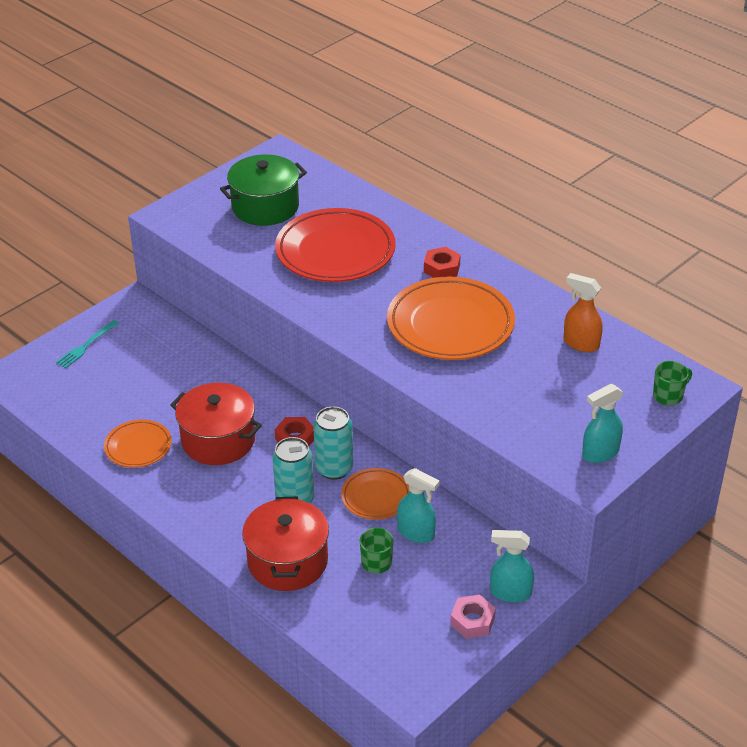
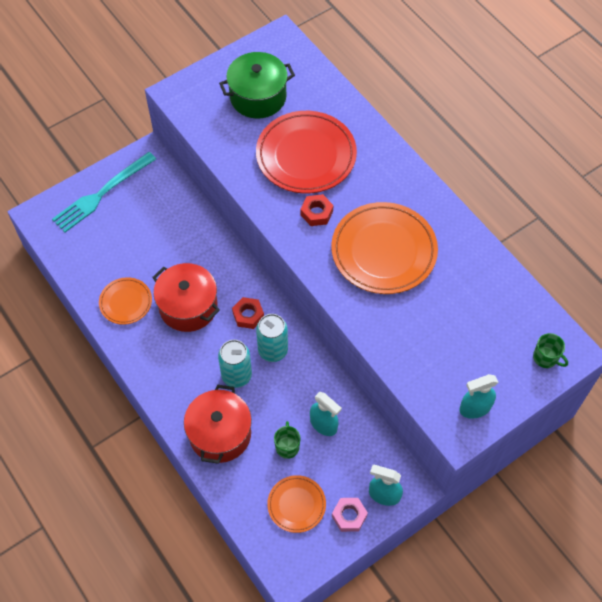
camera: 10 degrees right, 20 degrees up
(86, 345) = (102, 193): turquoise fork -> turquoise fork, size x1.88
(376, 497) = (299, 384): orange plate -> orange plate (296, 505)
(441, 268) = (390, 189): red nut -> red nut (316, 213)
(580, 343) = (486, 289): orange spray bottle -> none
(668, 396) = (546, 358): green mug -> green mug turned 60 degrees clockwise

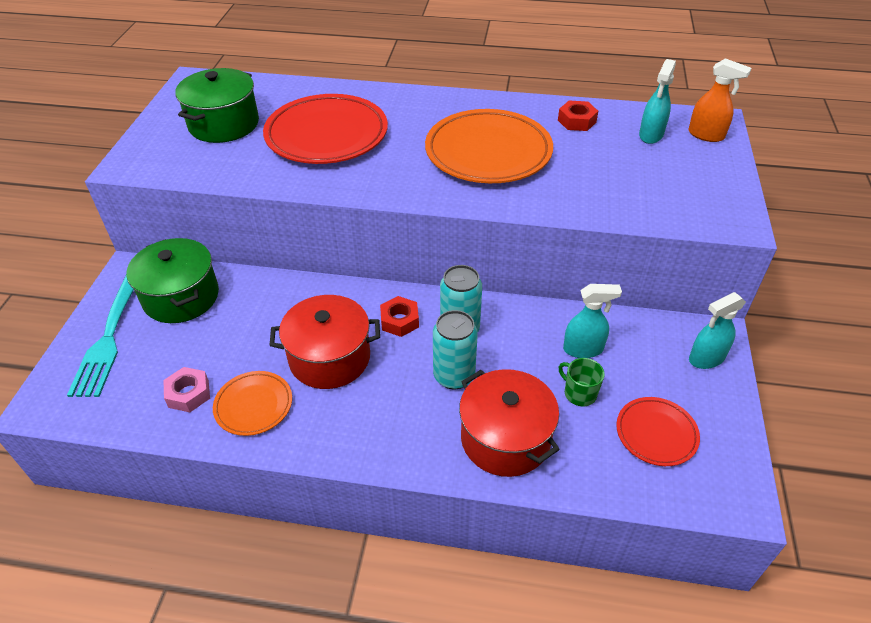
camera: 45 degrees left, 15 degrees down
(155, 197) = (181, 297): none -> green pot
(296, 505) = (656, 433): orange plate -> red plate
(316, 213) = (392, 164): red nut -> red nut (577, 121)
(349, 516) = (707, 400): pink nut -> pink nut (189, 394)
(475, 408) = (718, 198): turquoise spray bottle -> turquoise spray bottle (651, 135)
(546, 358) = (706, 135): green mug -> orange spray bottle

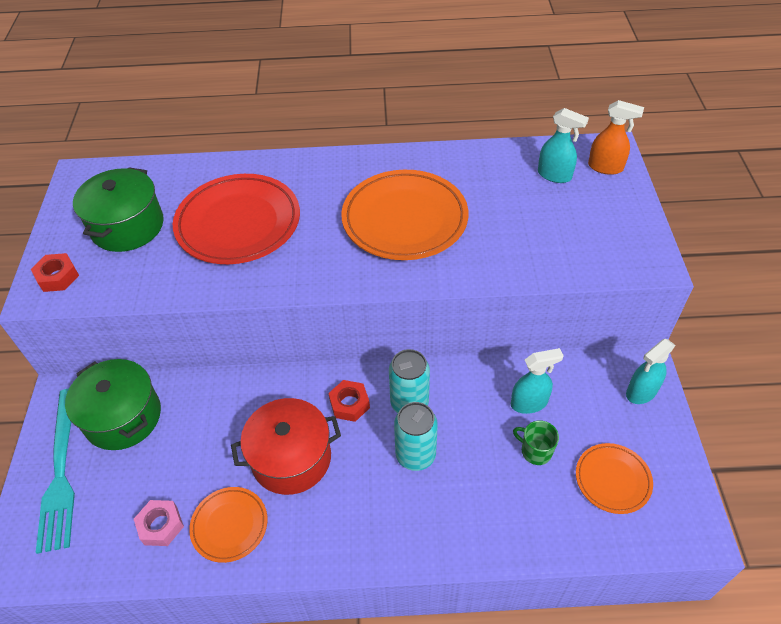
camera: 10 degrees left, 5 degrees up
(505, 438) = (478, 513): red pot -> none
(577, 121) = (481, 169): red nut -> red nut (57, 277)
(651, 135) = (554, 175): turquoise spray bottle -> turquoise spray bottle turned 75 degrees counterclockwise
(656, 433) = (612, 480): red plate -> orange plate

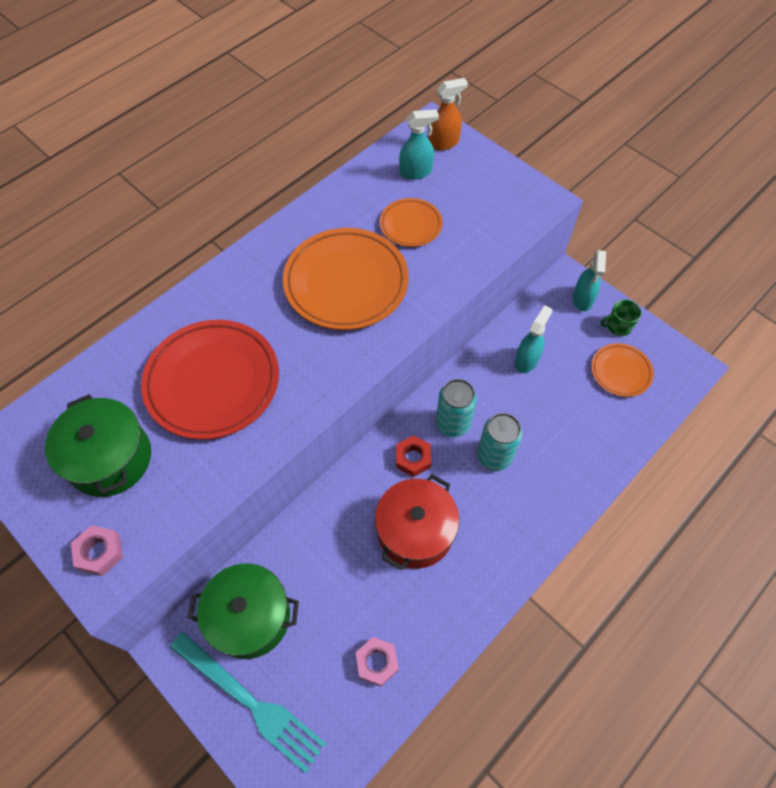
camera: 45 degrees left, 10 degrees up
(57, 277) = (100, 552): red nut -> pink nut
(229, 525) = (425, 615): orange plate -> orange plate (411, 225)
(535, 451) = (562, 390): green mug -> green mug (618, 326)

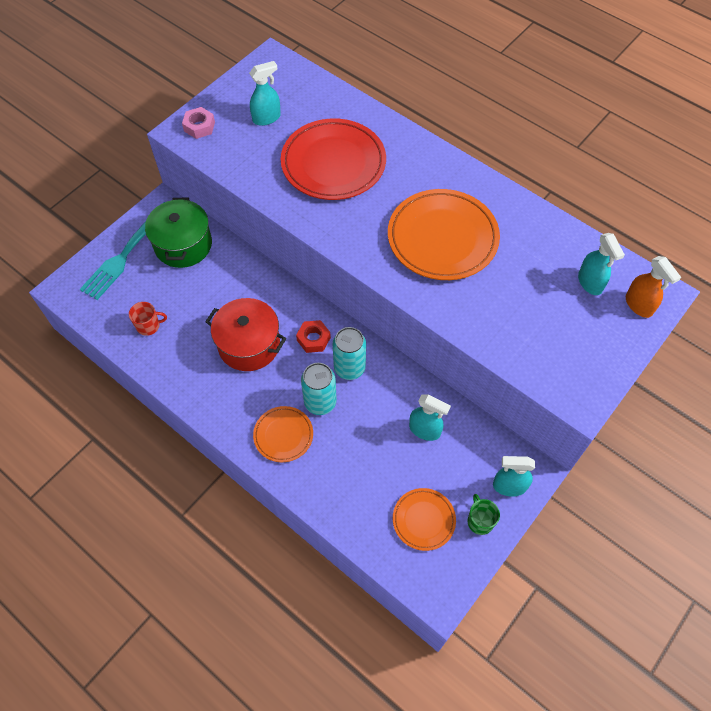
camera: 85 degrees right, 0 degrees up
(110, 458) = (267, 118): green pot -> turquoise spray bottle
(377, 662) = (149, 326): pink nut -> red mug
(411, 225) = (519, 282): orange plate -> orange plate (283, 435)

